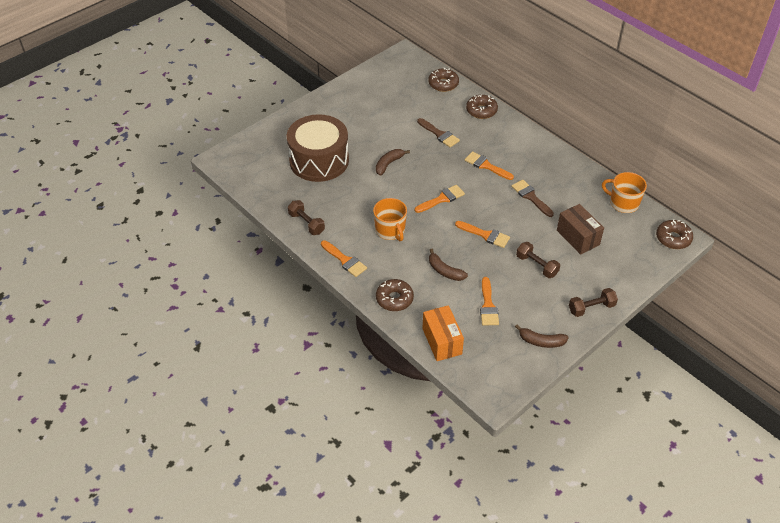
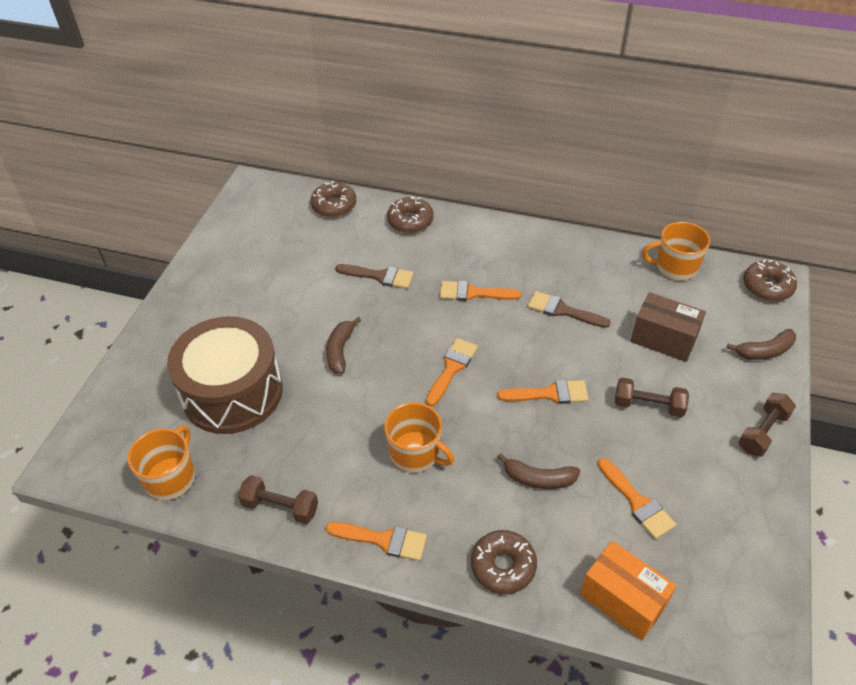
camera: 30 degrees left, 0 degrees up
(264, 187) = (171, 478): none -> orange mug
(541, 341) = (747, 520): brown banana -> brown banana (764, 351)

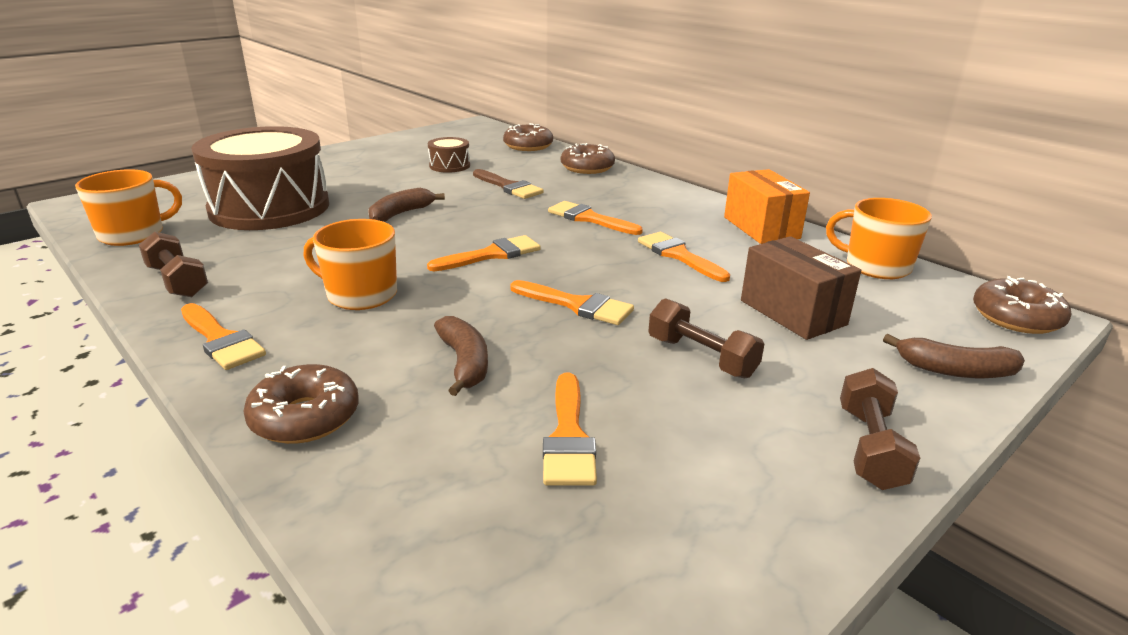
camera: 30 degrees right, 20 degrees down
(303, 265) = (449, 166): none -> brown drum
(416, 453) = (360, 295): orange mug -> orange mug turned 135 degrees clockwise
(538, 479) = (464, 363): brown banana -> brown banana turned 150 degrees counterclockwise
(562, 310) = (678, 255): brown brush -> orange brush
(622, 600) = (405, 529): orange box -> orange box (761, 228)
(762, 432) = (870, 447): brown dumbbell -> brown dumbbell turned 60 degrees counterclockwise

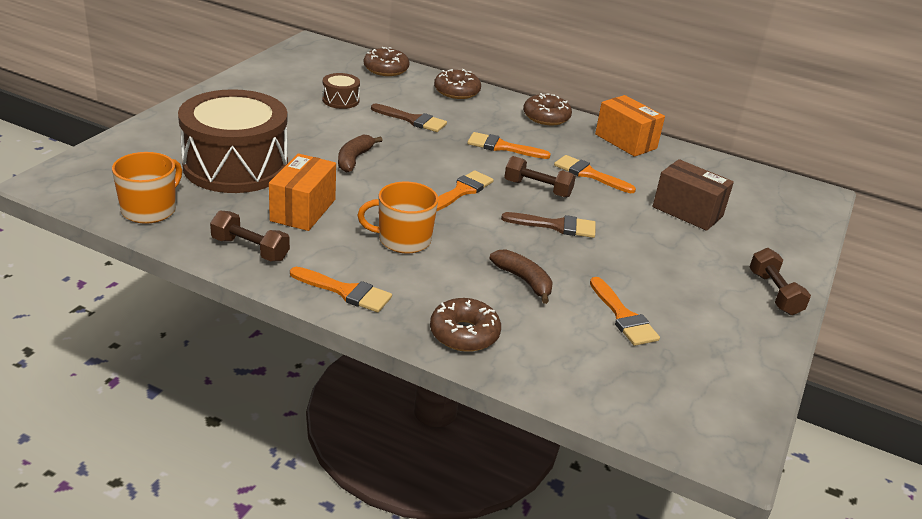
camera: 25 degrees left, 5 degrees up
(285, 252) = (303, 210): none -> orange box
(577, 305) = (556, 226): orange brush -> brown brush
(701, 357) = (657, 252): brown dumbbell -> brown dumbbell (537, 189)
(875, 266) = (714, 167): orange mug -> none
(954, 370) = (792, 239): brown banana -> none
(1016, 318) = (808, 196): brown donut -> brown donut (546, 117)

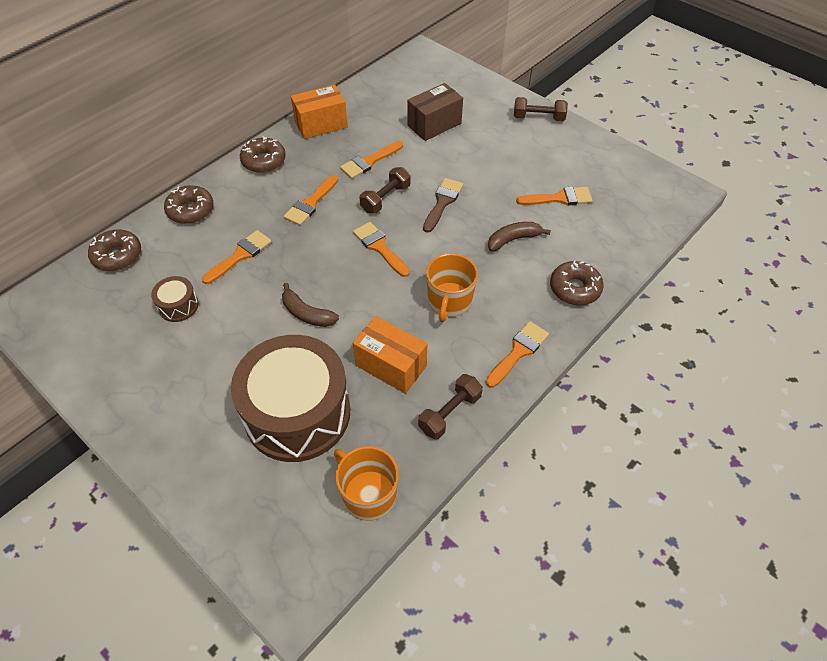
camera: 70 degrees left, 20 degrees up
(412, 120) = (240, 255): brown brush -> orange brush

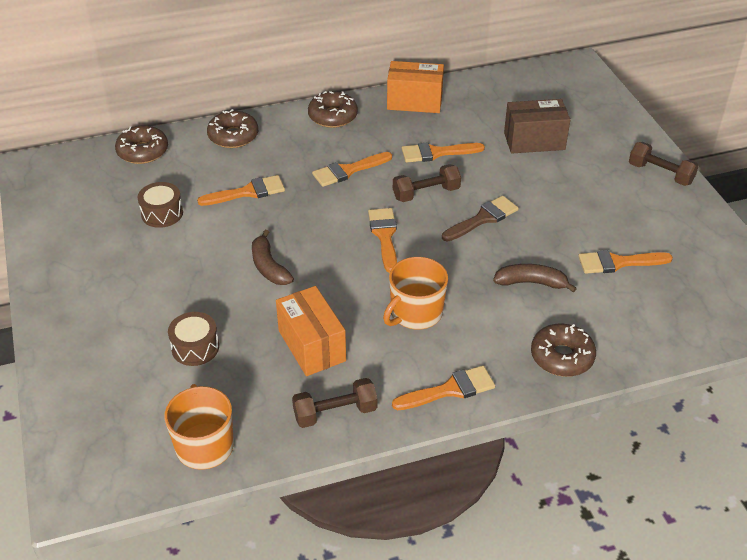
camera: 30 degrees right, 10 degrees down
(297, 413) = (195, 347): brown drum -> brown drum, size x0.42
(559, 198) = (618, 262): orange brush -> orange brush turned 150 degrees clockwise

